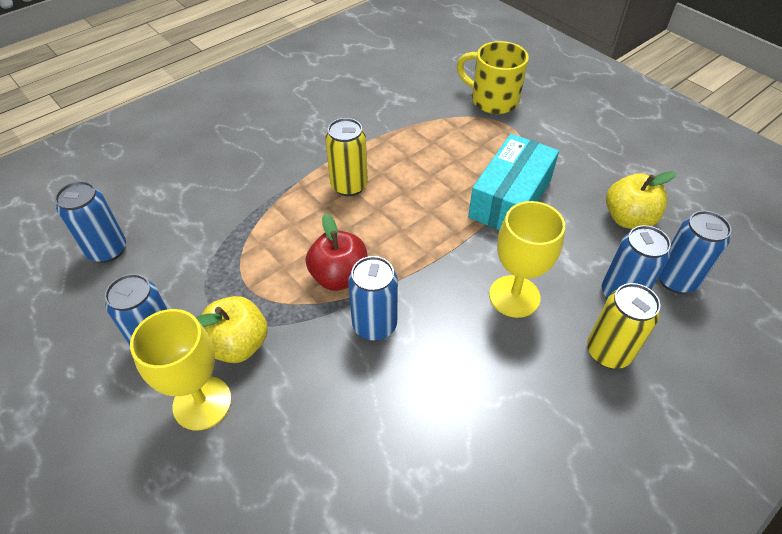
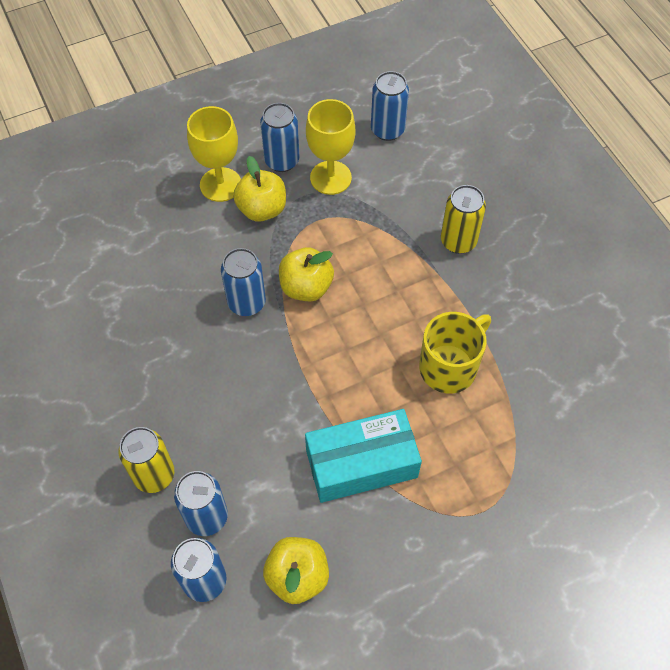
camera: 105 degrees right, 10 degrees up
(339, 277) = (306, 287): red apple -> yellow apple
(349, 186) = (420, 316): yellow can -> yellow can (458, 241)
(492, 100) = (541, 508): yellow mug -> yellow mug (450, 366)
(510, 198) = (361, 464): turquoise box -> turquoise box turned 60 degrees counterclockwise
(514, 296) = (238, 420): yellow goblet -> yellow goblet (330, 178)

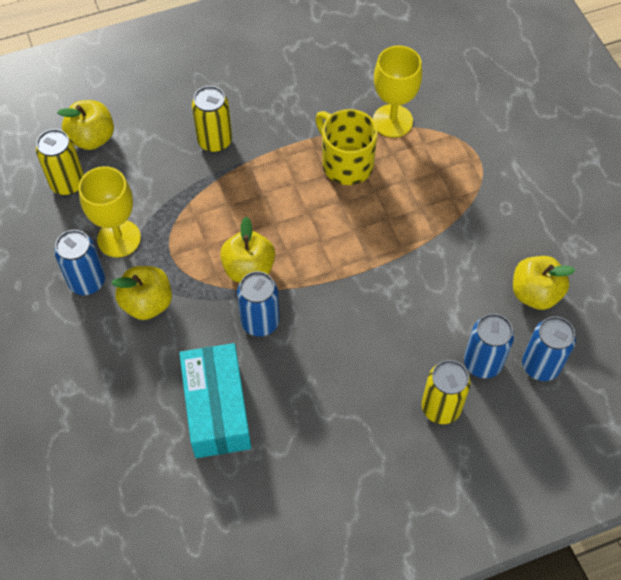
camera: 85 degrees left, 0 degrees up
(220, 184) = (107, 342): yellow goblet -> yellow goblet (392, 121)
(361, 464) = (435, 238): turquoise box -> turquoise box (217, 408)
(387, 130) = (68, 183): blue can -> yellow can
(443, 140) = (92, 138): none -> yellow apple

